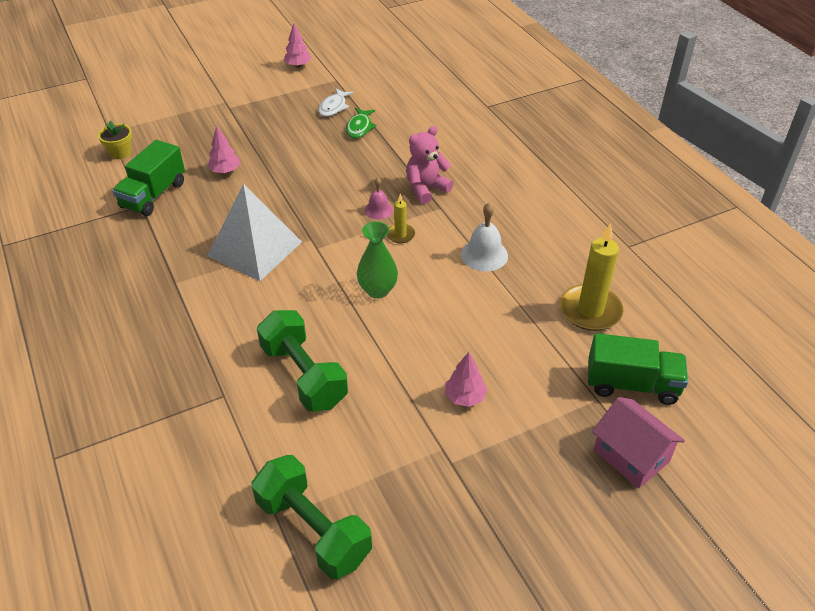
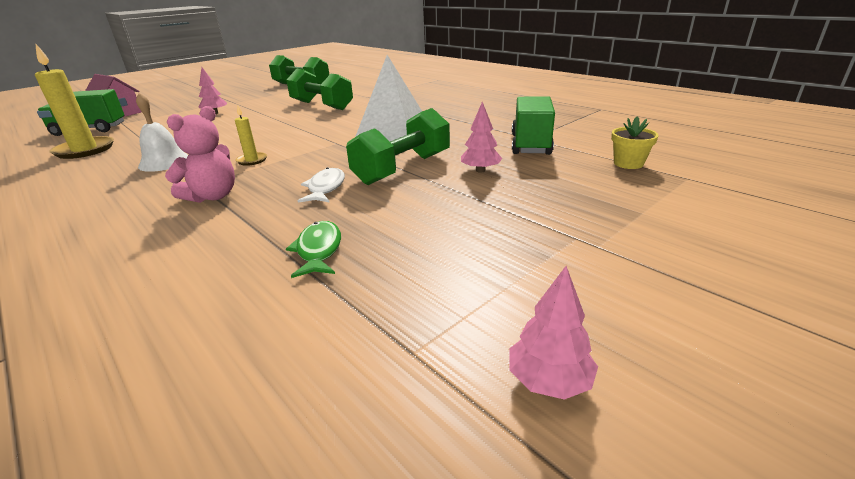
camera: 165 degrees right, 15 degrees down
(278, 187) = (403, 169): none -> green dumbbell
(334, 107) = (382, 278): white fish -> white fish (325, 188)
(377, 290) = (274, 134): green vase -> none
(378, 210) = (277, 171): pink bell -> none

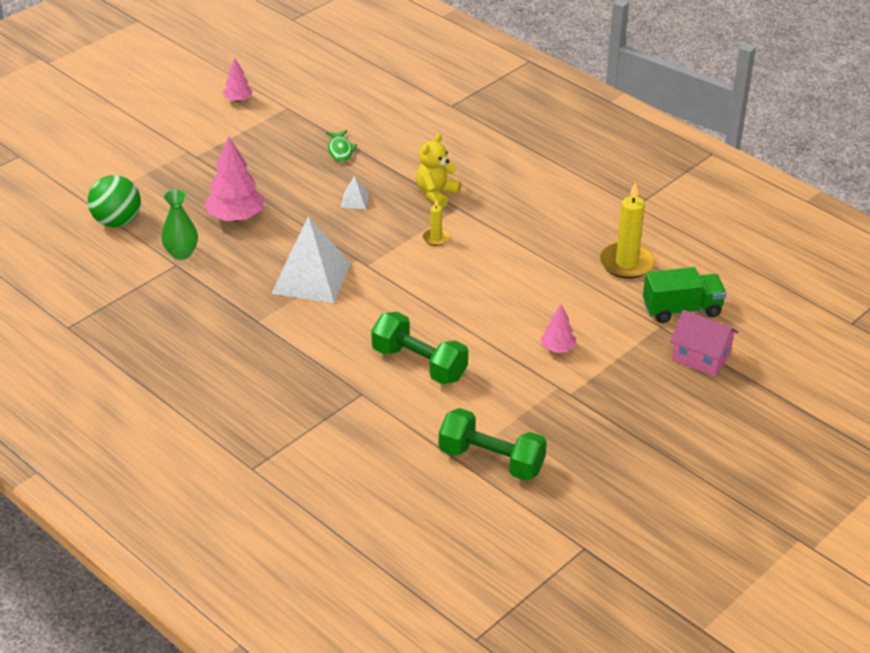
camera: 175 degrees right, 10 degrees up
(164, 162) = (518, 239): white bell -> none
(213, 196) = (436, 194): pink teddy bear -> yellow teddy bear
(325, 188) = (354, 200): white fish -> white pyramid
(403, 169) = (298, 221): green dumbbell -> none
(480, 170) = (235, 217): pink tree -> pink tree, size x1.82
(530, 144) = (181, 253): green truck -> green vase
(628, 163) = (117, 222): yellow flower pot -> green ball

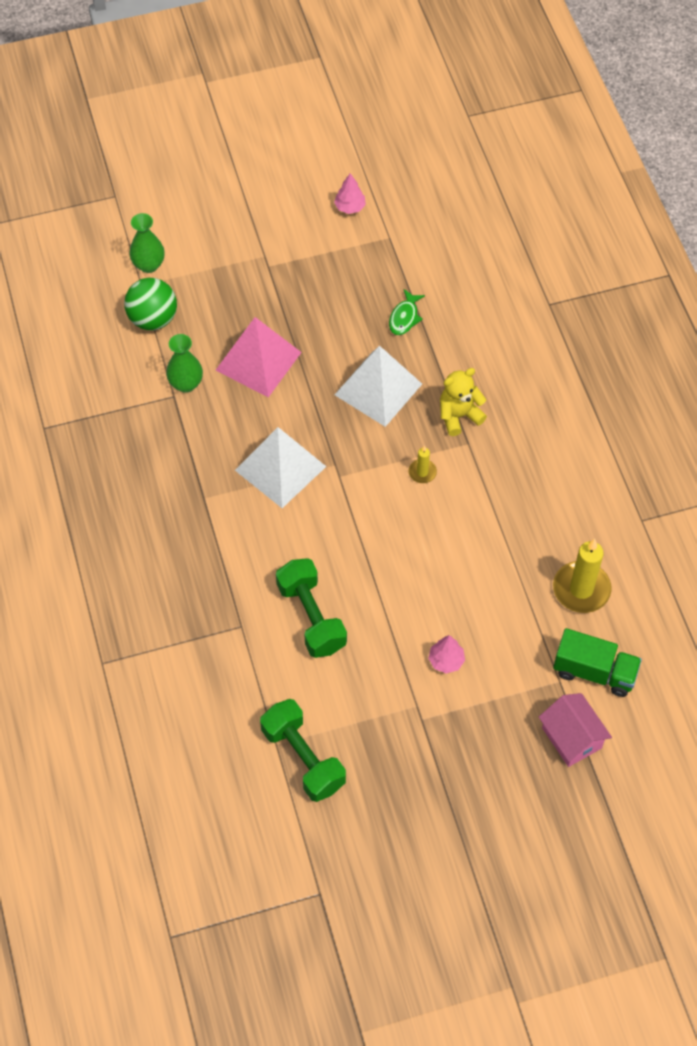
camera: 30 degrees right, 20 degrees up
(85, 189) = (149, 265): none -> green vase
(235, 217) = (258, 361): pink tree -> pink pyramid
(354, 200) = (378, 389): white pyramid -> white pyramid, size x2.38

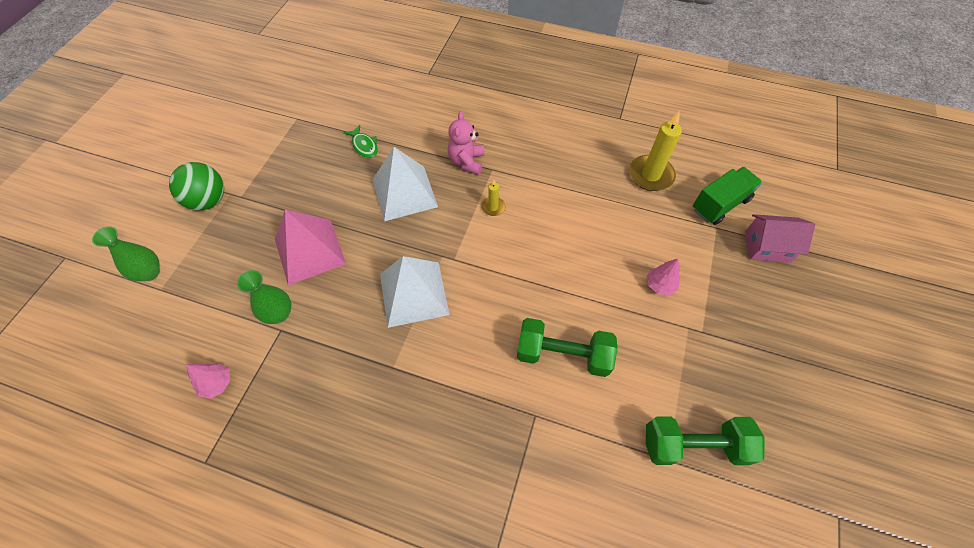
camera: 55 degrees left, 0 degrees up
(153, 319) = (198, 300): green ball -> green ball (209, 201)
(350, 207) = (250, 124): pink tree -> pink tree (217, 383)
(459, 416) = (466, 162): yellow teddy bear -> pink teddy bear

